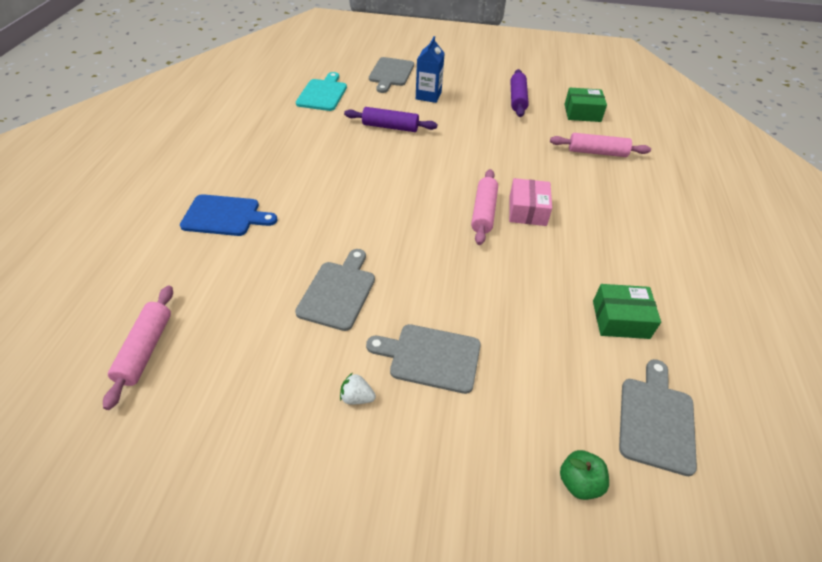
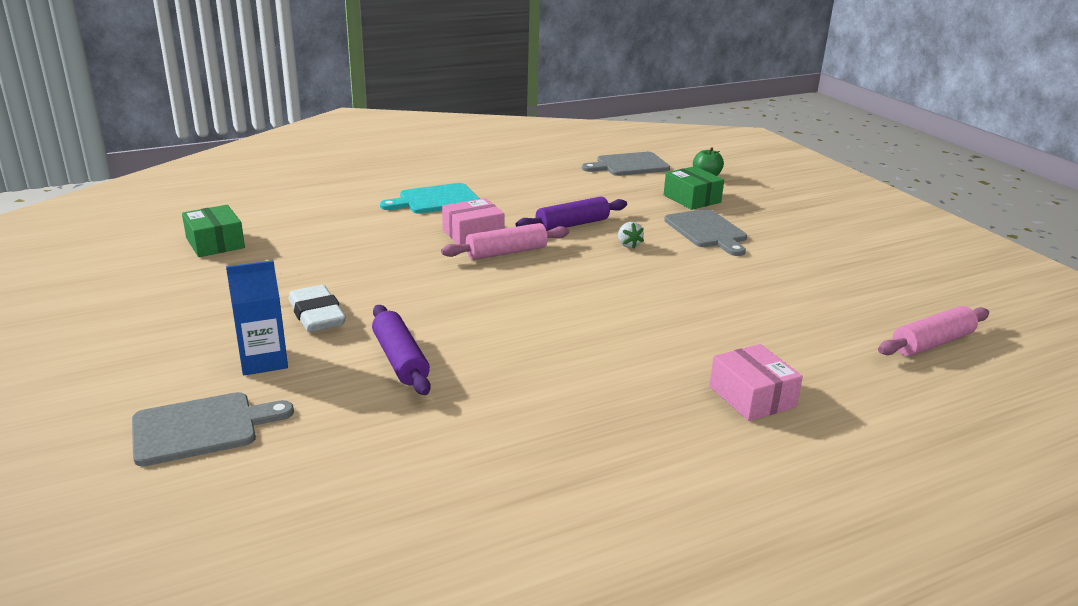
camera: 125 degrees left, 20 degrees down
(225, 216) = (752, 396): blue cutting board -> pink box
(323, 94) = (358, 472): turquoise cutting board -> turquoise cutting board (435, 200)
(338, 292) = (719, 284): grey cutting board -> none
(357, 397) = (783, 244): white strawberry -> white strawberry (628, 245)
(459, 119) = (317, 315): none -> white eraser
(517, 99) = (210, 289): purple rolling pin -> purple rolling pin (572, 224)
(597, 152) = (313, 222): pink rolling pin -> none
(620, 319) = (559, 182): green box -> green box (692, 199)

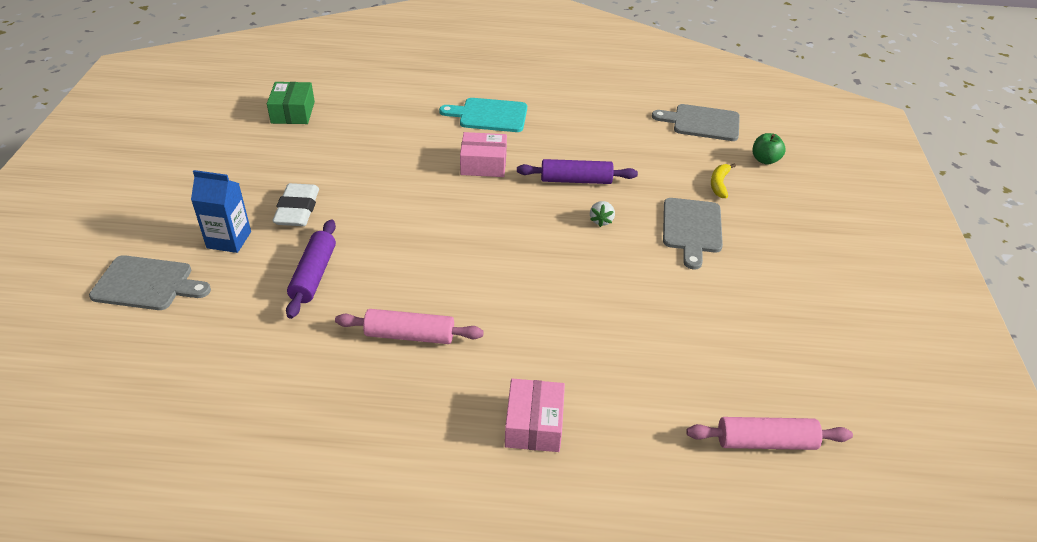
camera: 30 degrees right, 15 degrees up
(506, 252) = (491, 194): pink rolling pin -> pink rolling pin (410, 335)
(692, 199) = (719, 184): green box -> yellow banana

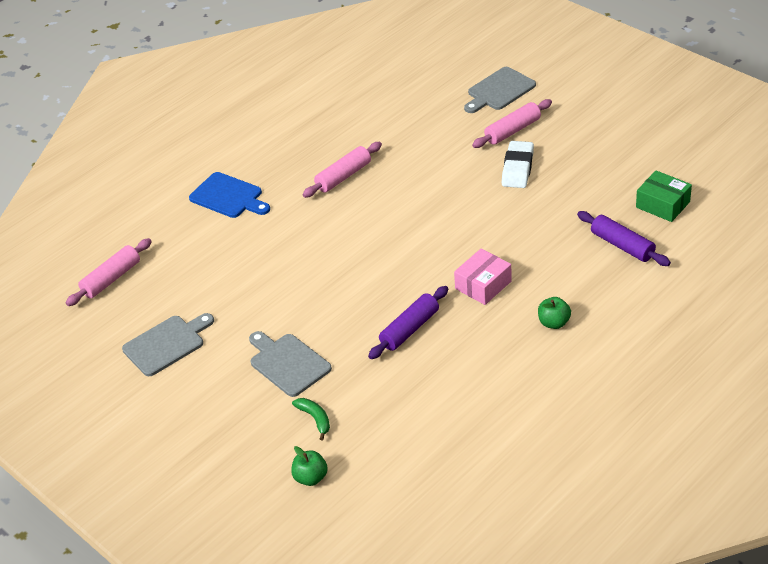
camera: 135 degrees right, 0 degrees up
(229, 240) = (512, 131): blue carton -> pink rolling pin
(297, 210) = (517, 168): white eraser -> white eraser turned 60 degrees clockwise
(314, 275) = (439, 156): purple rolling pin -> purple rolling pin (622, 246)
(489, 115) = (554, 323): turquoise cutting board -> green apple
(534, 425) = (228, 196): pink box -> blue cutting board
(601, 220) = (349, 316): white strawberry -> none
(702, 123) = (405, 472): grey cutting board -> grey cutting board (166, 344)
(719, 184) = (315, 419): yellow banana -> green banana

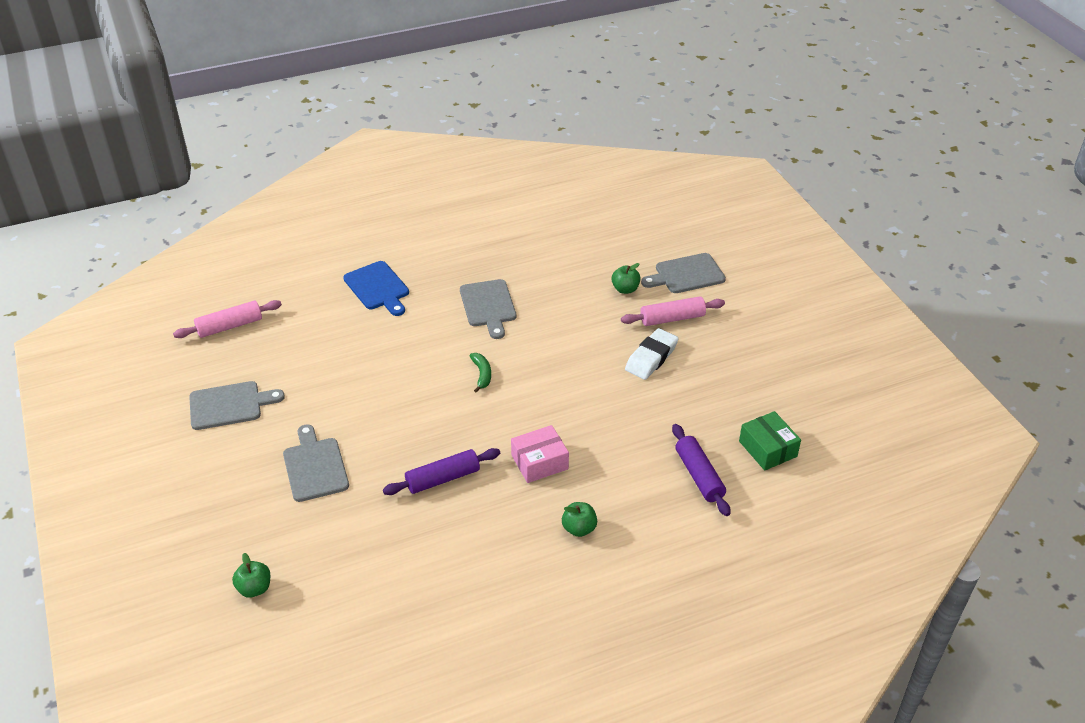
camera: 20 degrees right, 0 degrees up
(315, 419) = (299, 531): green banana -> green banana (482, 374)
(343, 176) = (488, 306): pink rolling pin -> grey cutting board
(455, 121) = (625, 289): none -> green apple

